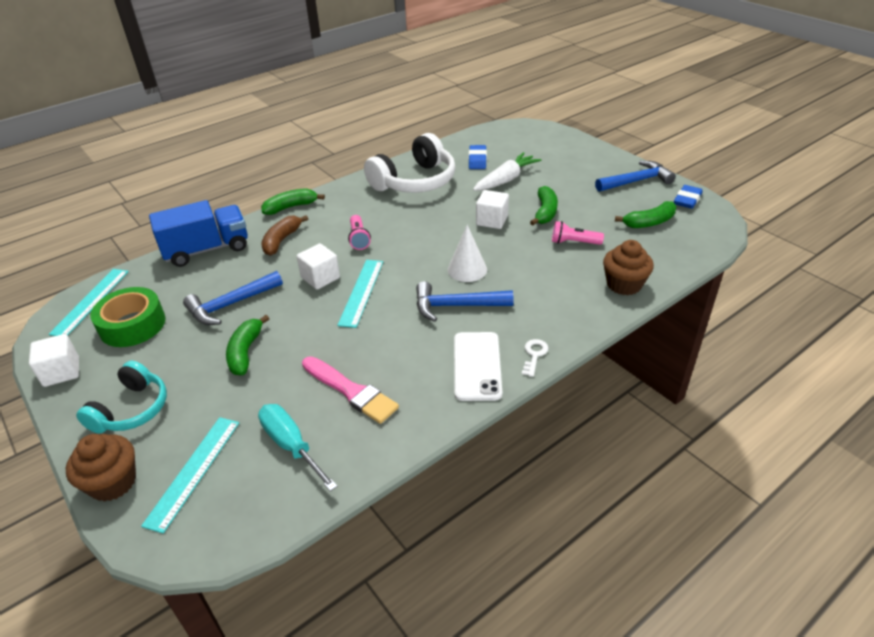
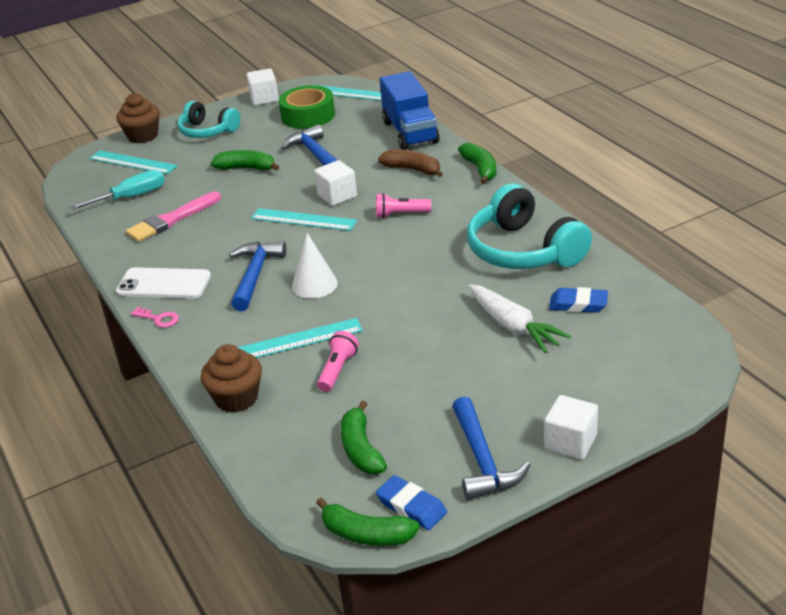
camera: 100 degrees right, 5 degrees down
(415, 181) = (523, 251): white headphones -> turquoise headphones
(492, 220) = (409, 307): white cube -> white cube (570, 442)
(534, 355) = (159, 319): white key -> pink key
(543, 265) = (299, 340): none -> turquoise ruler
(545, 212) = (417, 354): green banana -> green banana (366, 534)

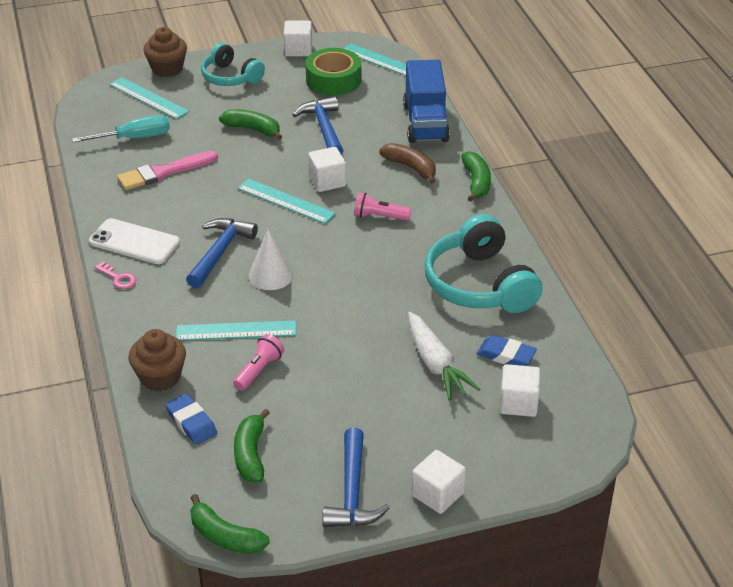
camera: 10 degrees right, 5 degrees up
(411, 507) = (273, 520): blue eraser -> blue eraser (191, 422)
(611, 343) = (518, 403): none -> white cube

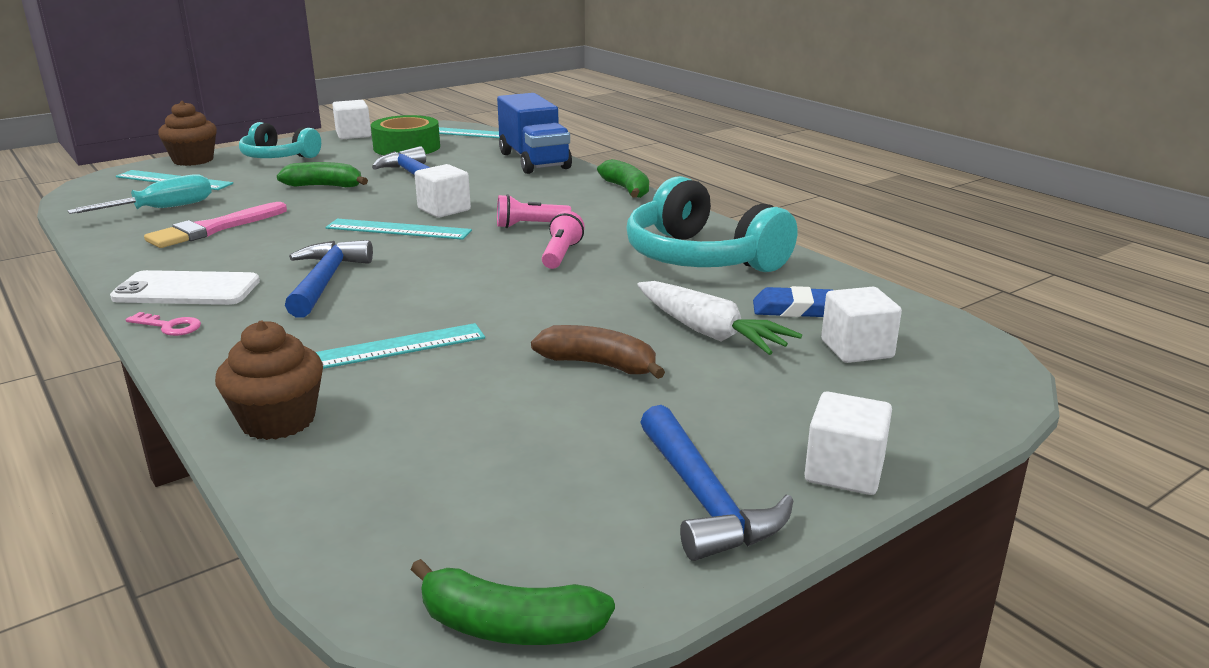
camera: 20 degrees left, 15 degrees down
(191, 422) = (359, 467): blue eraser -> none
(250, 454) = (491, 487): green banana -> none
(259, 370) = (448, 383): pink flashlight -> pink flashlight (561, 254)
(270, 275) = (412, 290): white cone -> none
(411, 168) = (541, 189): brown banana -> brown banana (599, 365)

